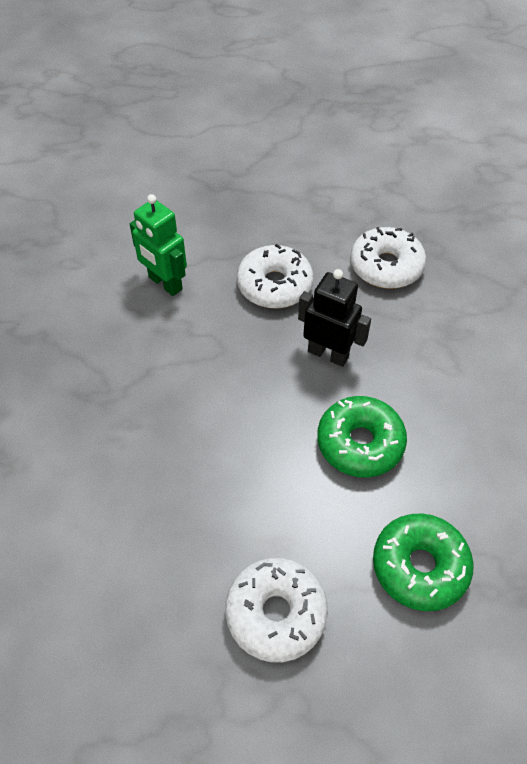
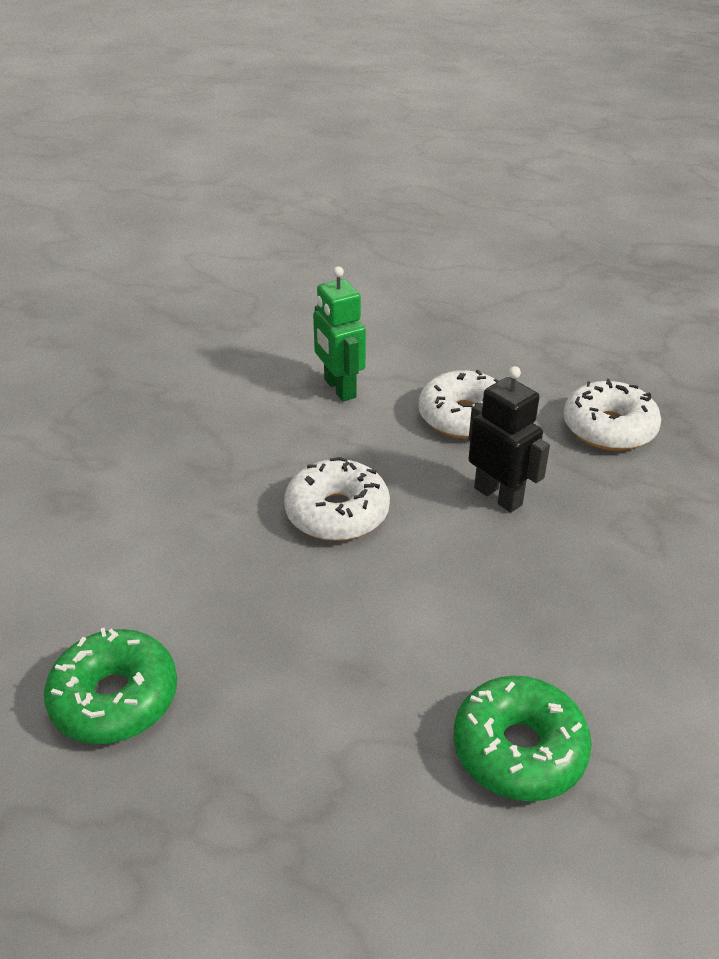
camera: 20 degrees right, 15 degrees down
(276, 613) = (310, 743): white donut -> white donut (337, 513)
(360, 443) = (498, 595): green donut -> green donut (115, 698)

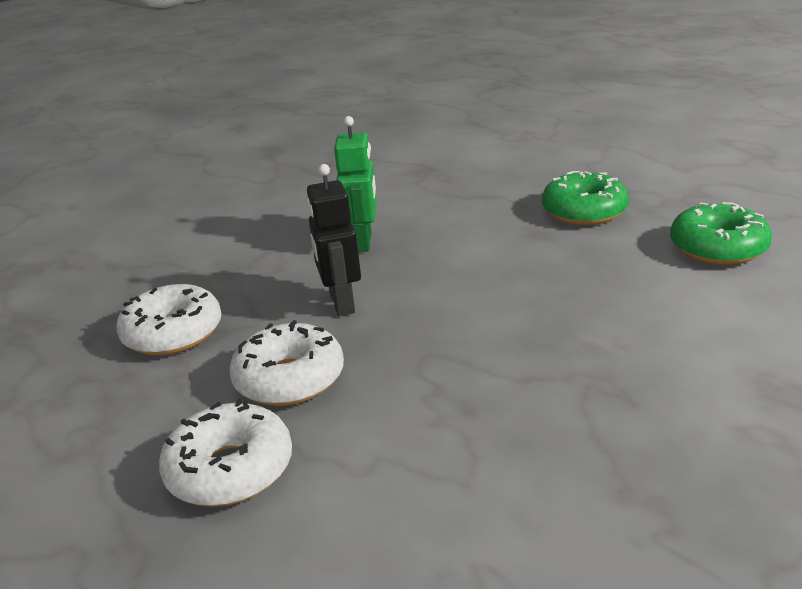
camera: 150 degrees left, 10 degrees down
(337, 513) = (494, 320): white donut -> white donut (230, 470)
(339, 389) = (396, 457): green robot -> green robot (363, 242)
(519, 749) = (466, 195): green donut -> green donut (584, 211)

